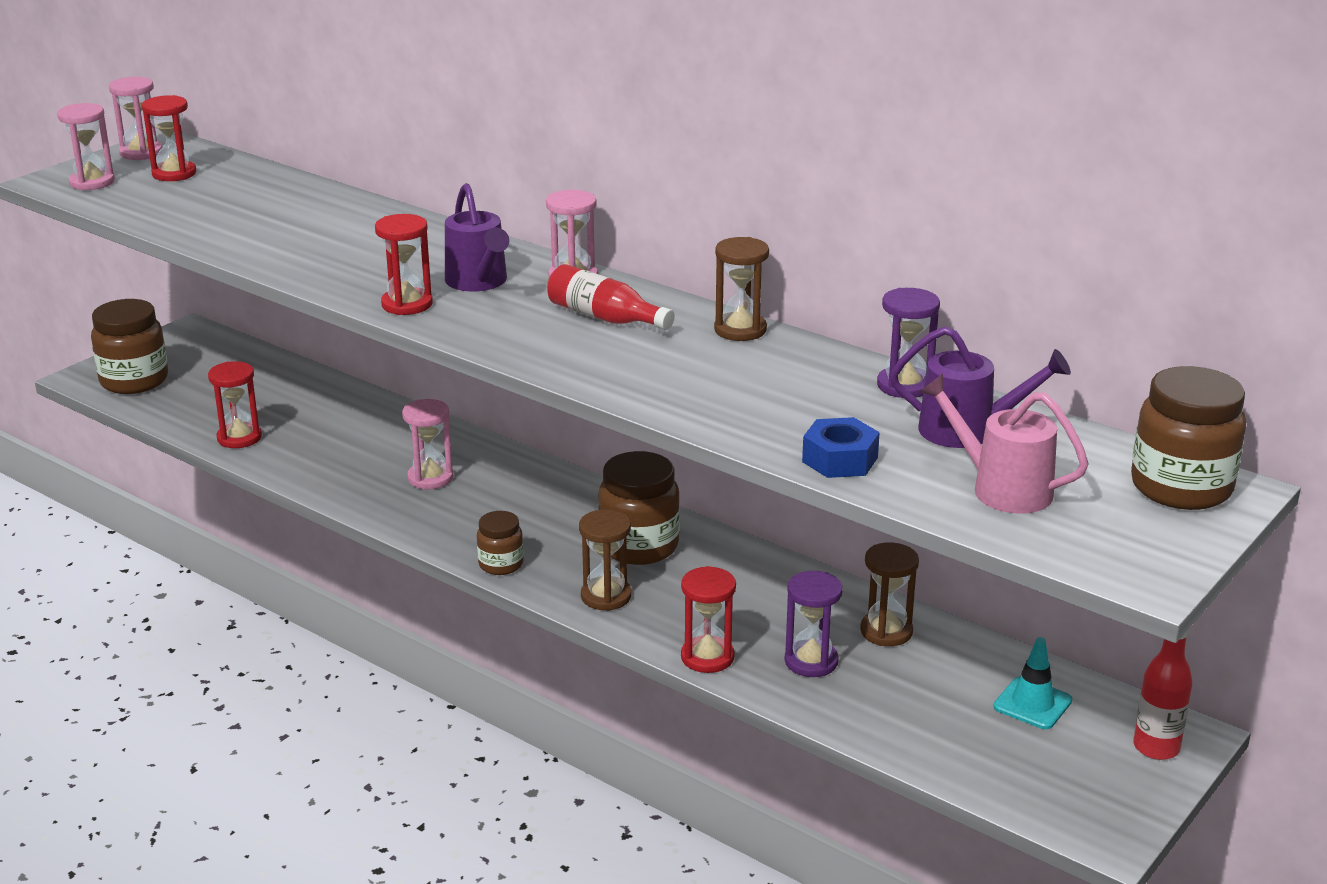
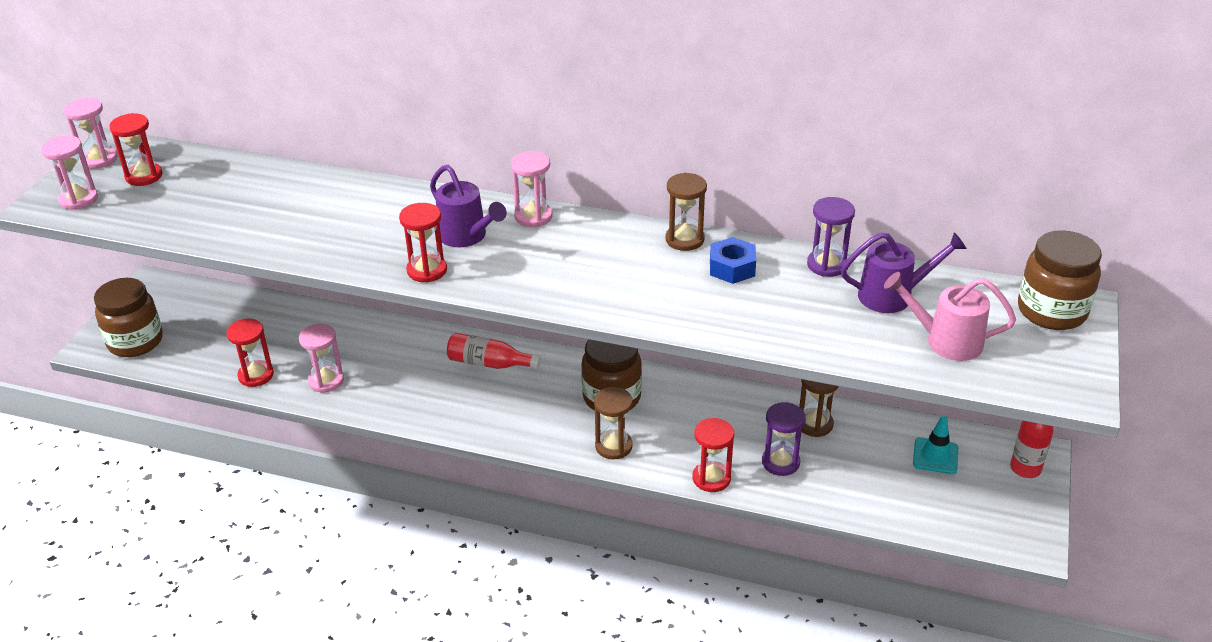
camera: 20 degrees left, 10 degrees up
(430, 478) = (426, 376): pink hourglass -> pink hourglass (326, 381)
(501, 564) = (523, 439): brown jar -> none
(605, 317) = (582, 250): red bottle -> red bottle (489, 363)
(840, 459) = (828, 342): blue nut -> blue nut (732, 268)

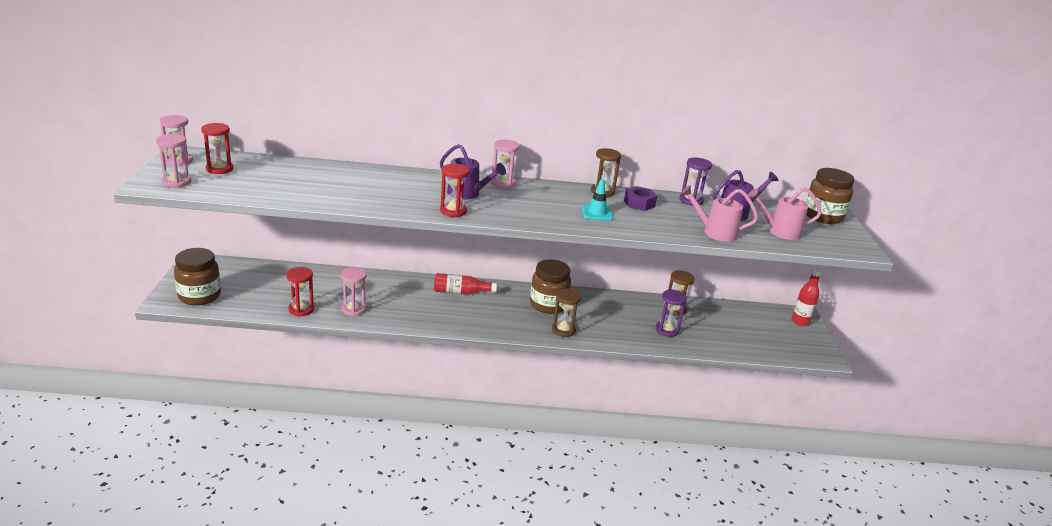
camera: 20 degrees left, 10 degrees down
(711, 478) = (631, 341): red hourglass -> none
(732, 268) = (639, 203): blue nut -> purple nut
(826, 336) = (714, 232): none -> pink watering can
(935, 456) = (750, 320): turquoise traffic cone -> turquoise traffic cone (597, 213)

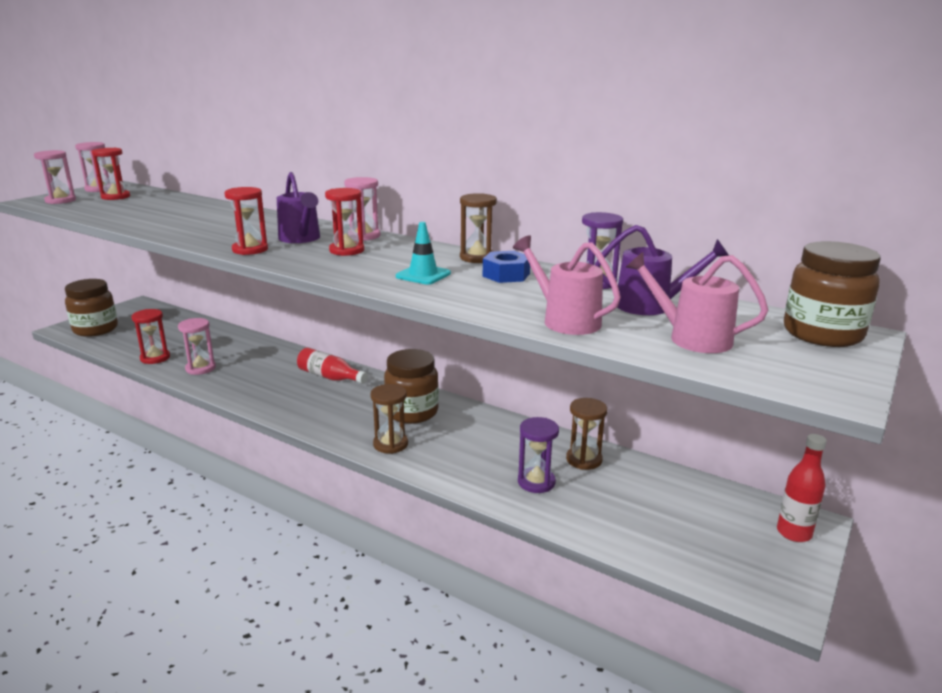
camera: 35 degrees right, 5 degrees down
(517, 200) = (346, 250): none -> red hourglass
(639, 203) = (506, 275): purple nut -> blue nut

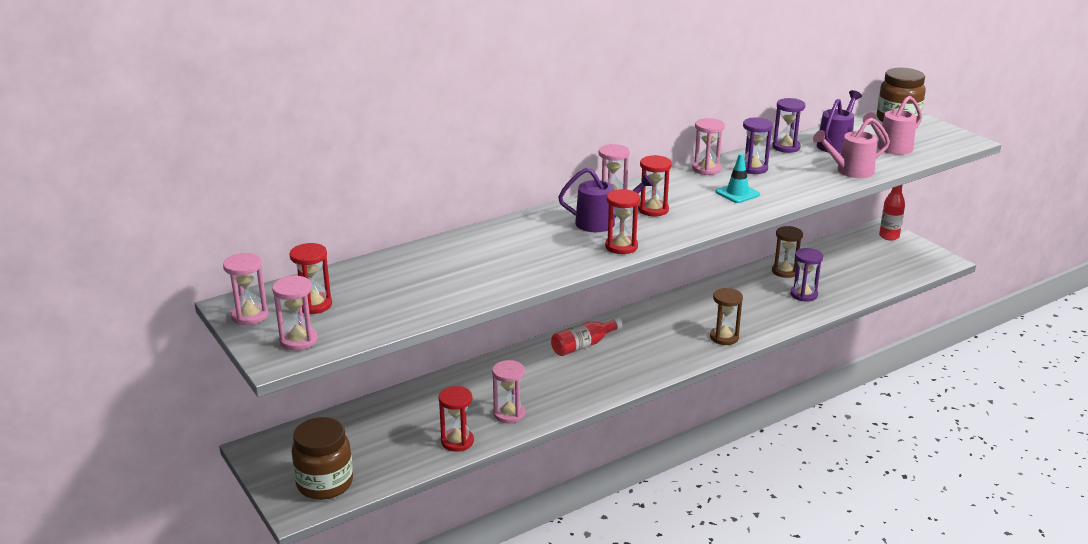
camera: 65 degrees left, 5 degrees up
(412, 412) = (678, 319): brown jar -> none
(477, 258) = (706, 169): brown hourglass -> pink hourglass
(506, 275) = (753, 168): blue nut -> purple hourglass

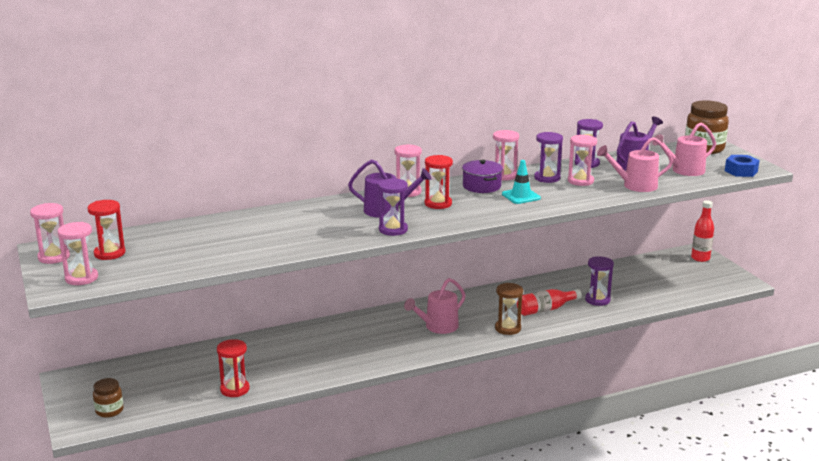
camera: 10 degrees right, 5 degrees down
(325, 483) = (109, 411): brown jar -> brown jar, size x0.56
(509, 414) = (289, 372): pink hourglass -> pink hourglass (580, 181)
(583, 345) = (379, 324): red bottle -> red bottle (545, 309)
(621, 246) = (393, 230): red hourglass -> purple hourglass
(648, 343) = (437, 327): none -> pink watering can
(689, 184) = (482, 186): none -> purple pot
(785, 271) = (588, 279): brown hourglass -> none
(949, 145) = (741, 171): none -> blue nut

